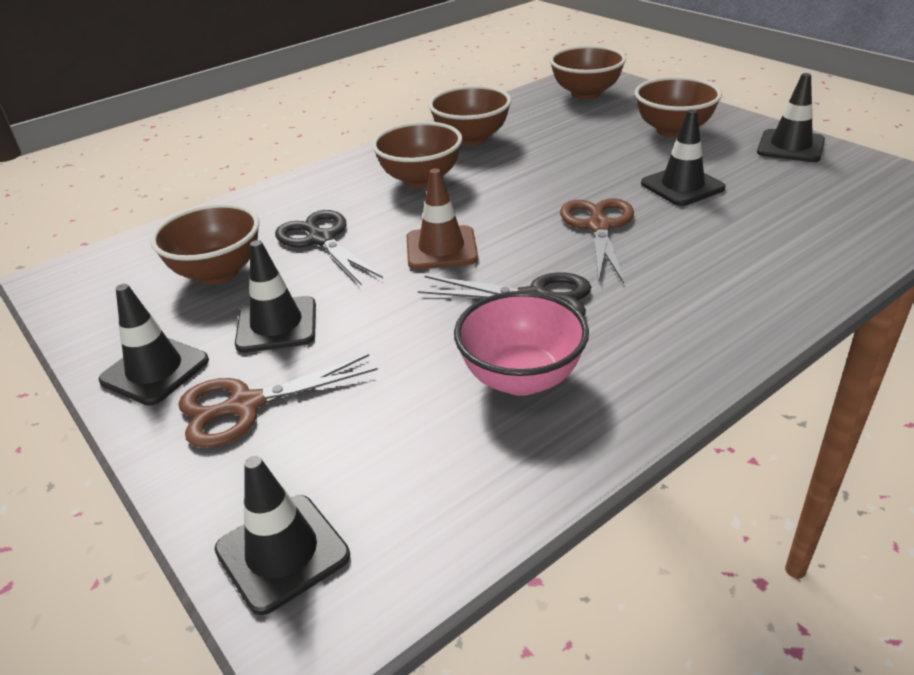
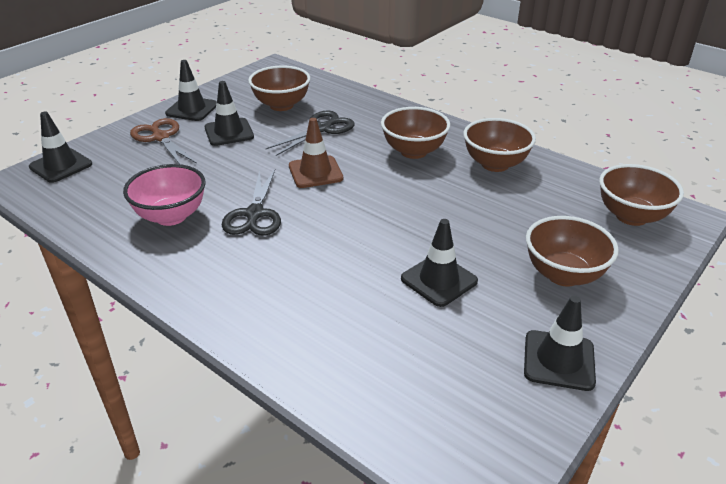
camera: 75 degrees right, 0 degrees up
(599, 227) = (356, 236): brown scissors -> none

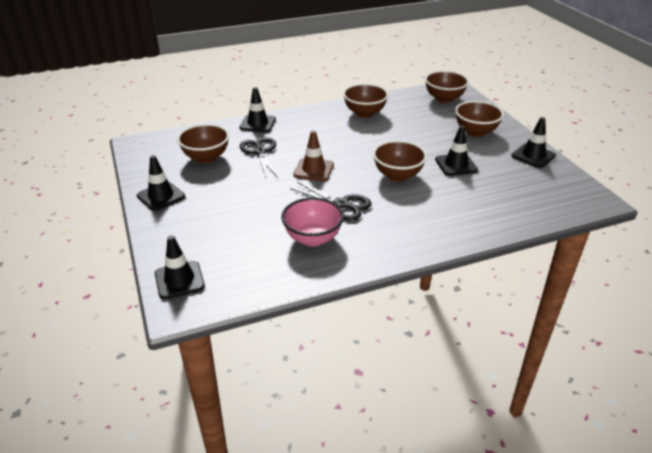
camera: 60 degrees left, 0 degrees up
(161, 137) = (191, 220): brown scissors -> none
(229, 132) = (220, 188): black traffic cone -> black traffic cone (257, 124)
(413, 151) = (325, 131): brown bowl -> brown bowl (397, 175)

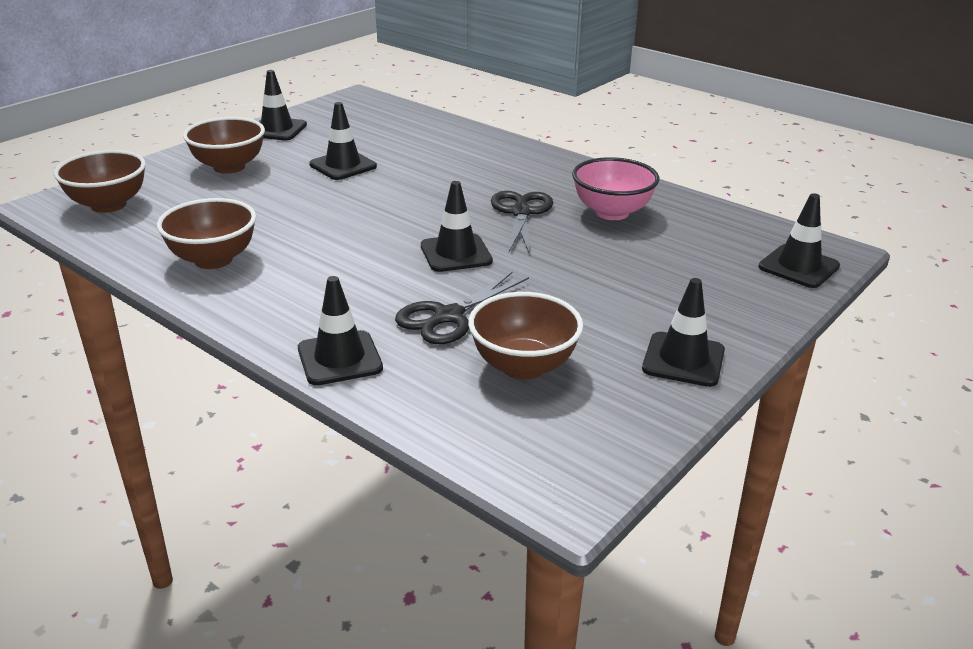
camera: 120 degrees left, 5 degrees down
(313, 170) = (456, 253): brown traffic cone -> black traffic cone
(397, 175) = (409, 194): brown bowl -> none

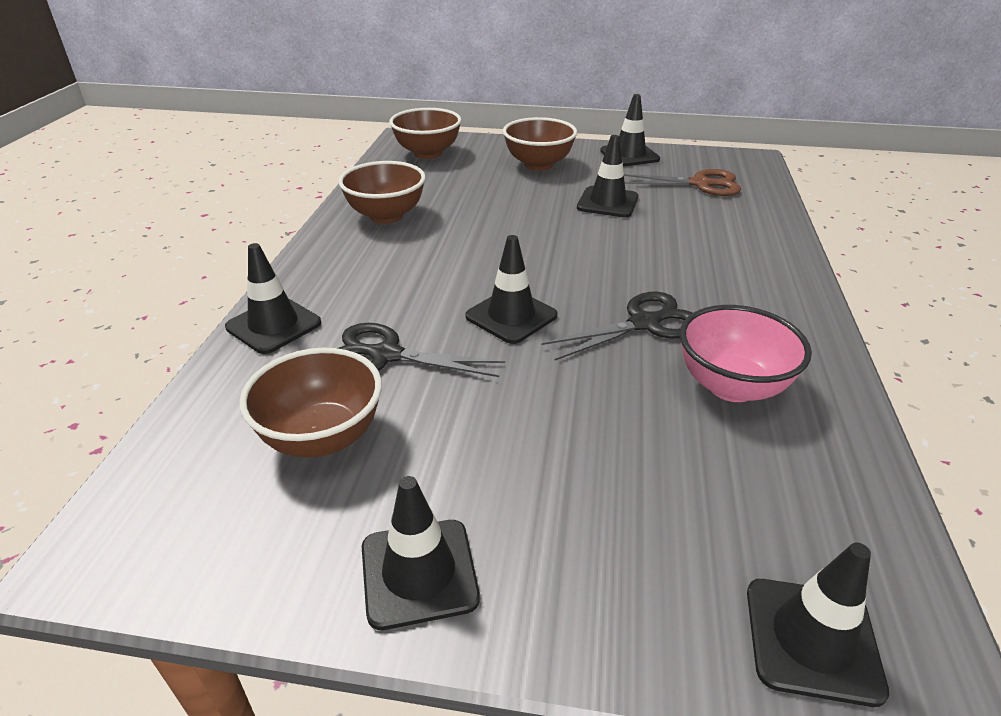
camera: 60 degrees right, 5 degrees up
(367, 126) = (700, 184): none -> brown scissors

